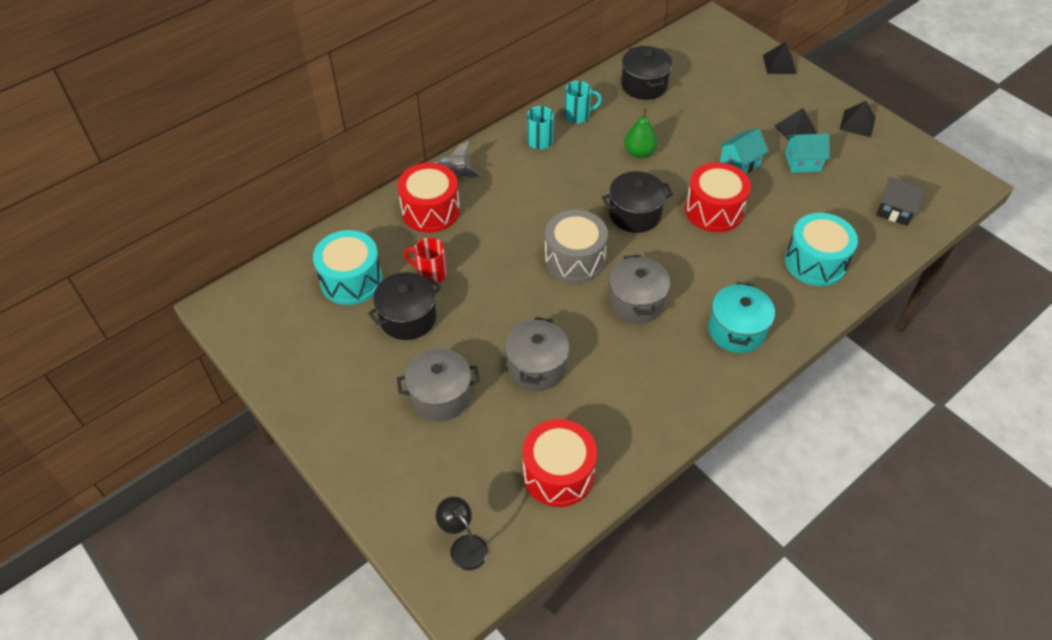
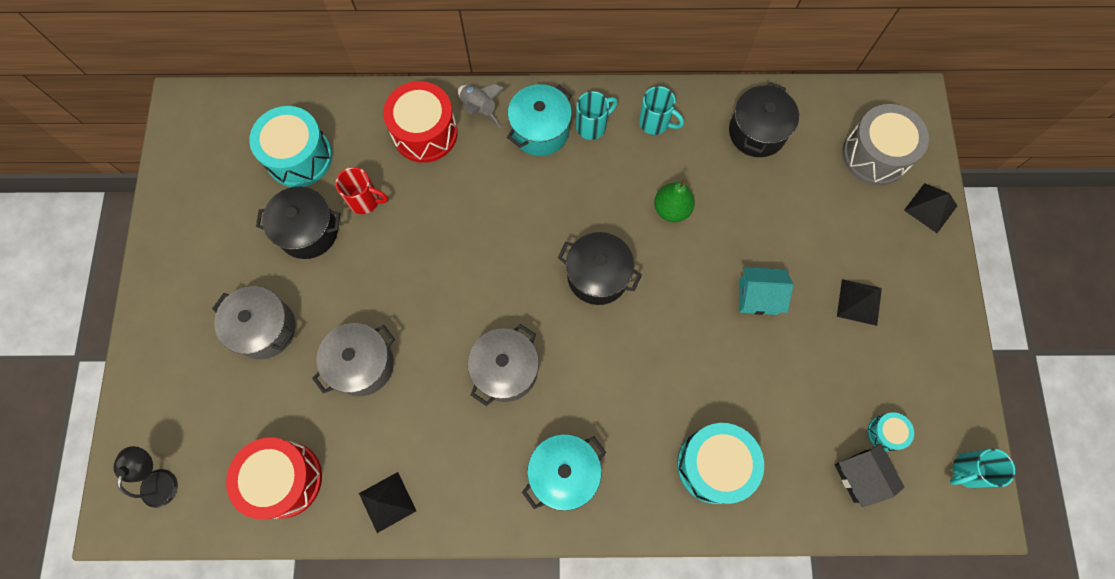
camera: 40 degrees right, 20 degrees up
(430, 274) = (365, 200): red mug -> red mug turned 135 degrees clockwise
(509, 163) = (540, 131): none -> turquoise pot
(574, 259) = (497, 282): grey drum -> grey drum (875, 155)
(714, 210) = (676, 330): red drum -> none
(802, 162) = (824, 345): turquoise house -> none
(857, 123) = (936, 343): black pyramid -> black pyramid (387, 502)
(882, 182) = (885, 433): none -> turquoise drum
(942, 170) = (967, 471): none -> turquoise mug

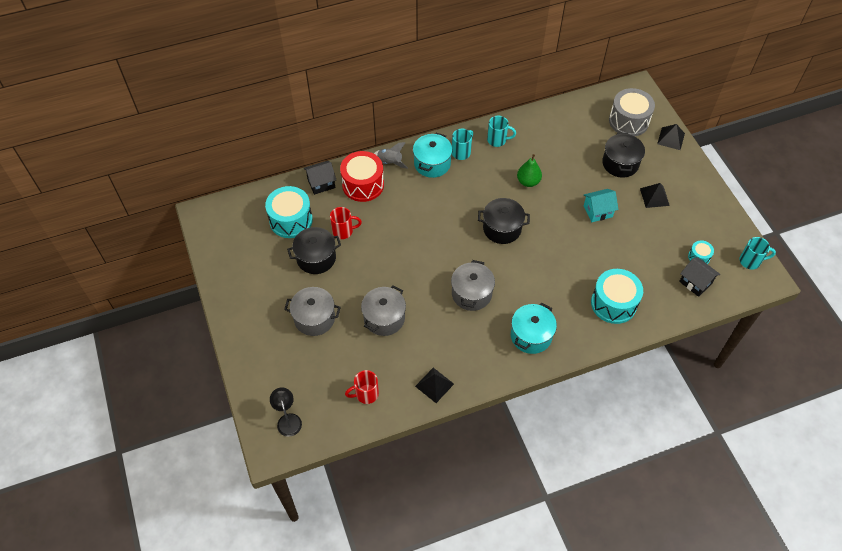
camera: 20 degrees left, 15 degrees down
(284, 479) = (366, 394): red drum -> red mug
(367, 111) = (321, 183): none -> black house
(757, 132) = (558, 128): black pot -> black pot (620, 163)
(967, 471) = (750, 261): turquoise mug -> turquoise mug turned 135 degrees counterclockwise

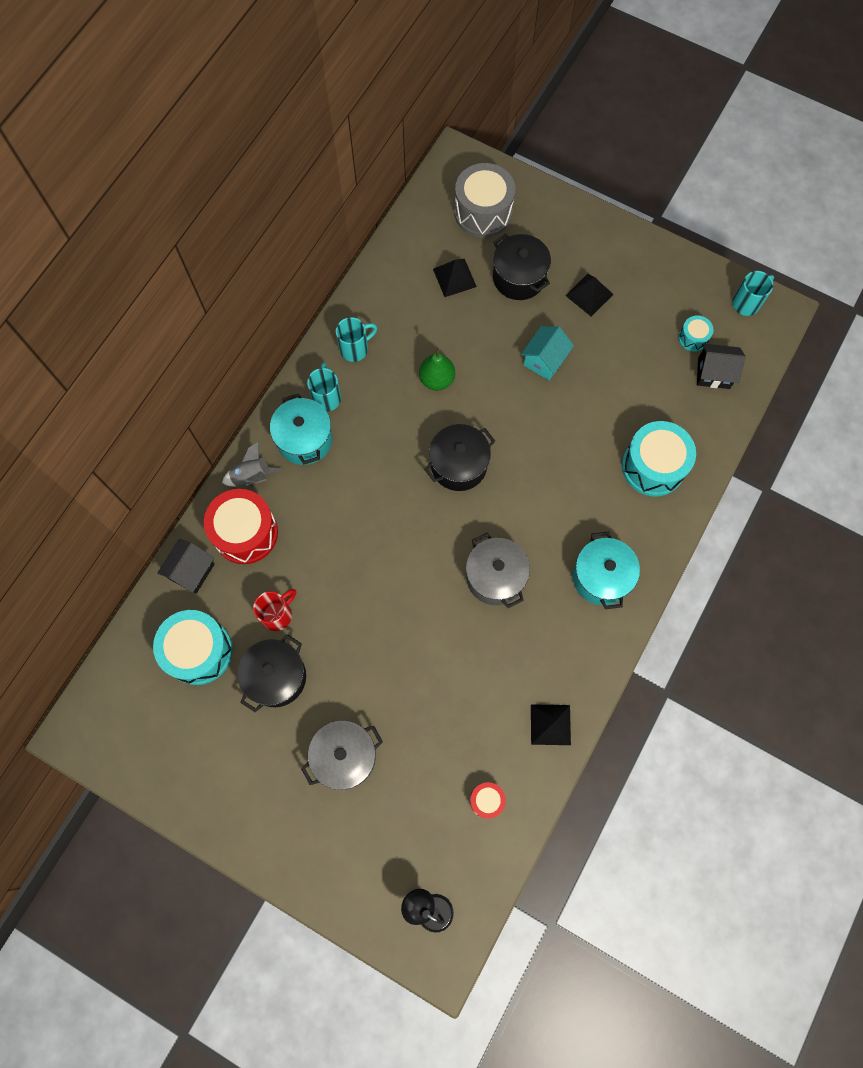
camera: 40 degrees left, 15 degrees up
(366, 394) = (486, 800): red mug -> red drum
(384, 318) = (425, 689): grey pot -> none
(671, 138) = (547, 203): black pyramid -> black pyramid (454, 278)

